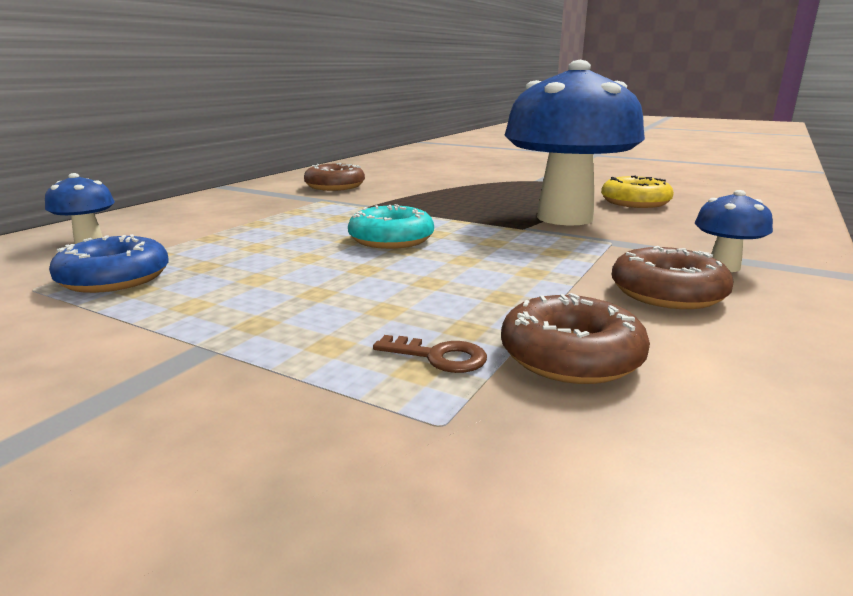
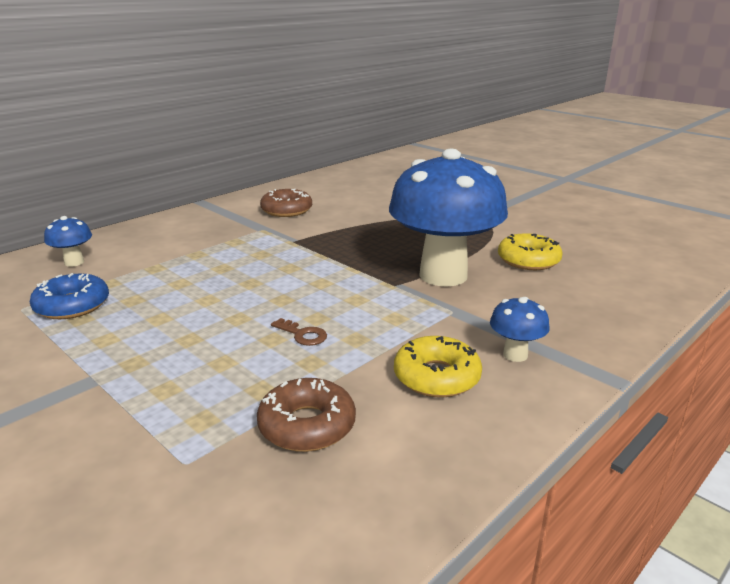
camera: 15 degrees right, 5 degrees up
(391, 239) = (281, 286): turquoise donut -> none
(439, 357) = (223, 411): brown key -> brown key (303, 335)
(667, 293) = (436, 377): brown donut -> yellow donut

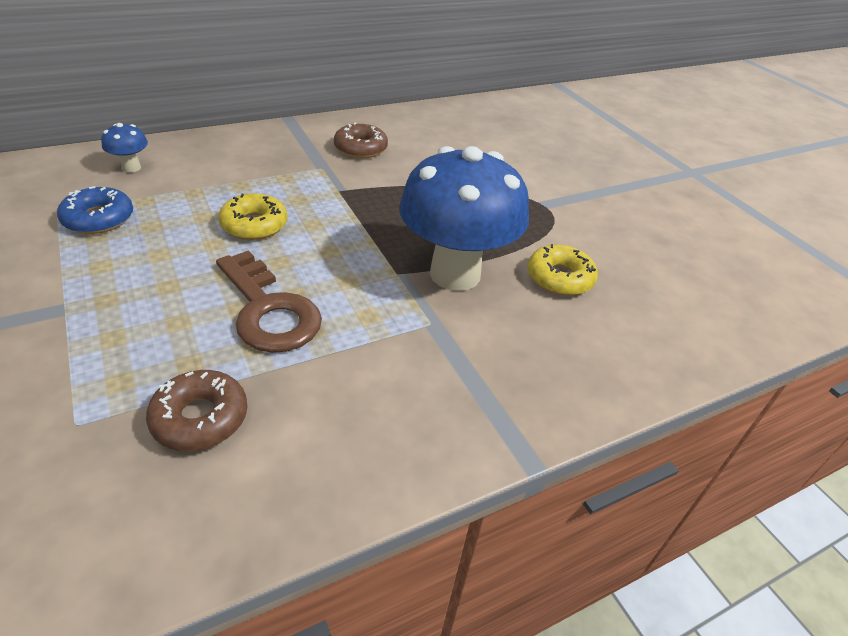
camera: 15 degrees right, 15 degrees up
(303, 335) = (268, 311): brown key -> brown key, size x2.50
(436, 377) = (355, 400): yellow donut -> yellow donut (254, 225)
(515, 355) = (452, 397): blue mushroom -> none

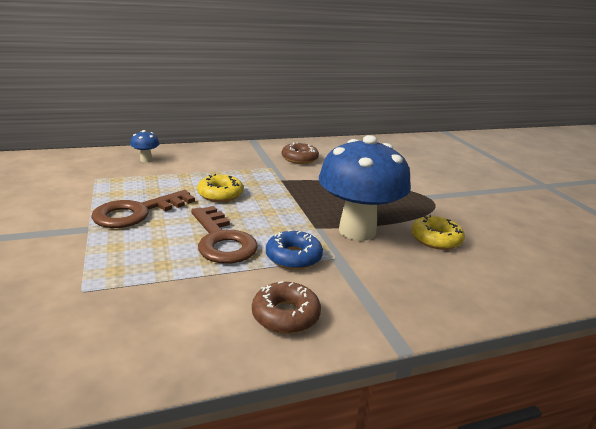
camera: 10 degrees right, 15 degrees down
(99, 219) = (120, 184): blue donut -> blue donut (293, 257)
(134, 271) = (136, 212): none -> brown key
(200, 418) = (164, 295): brown donut -> brown donut (285, 315)

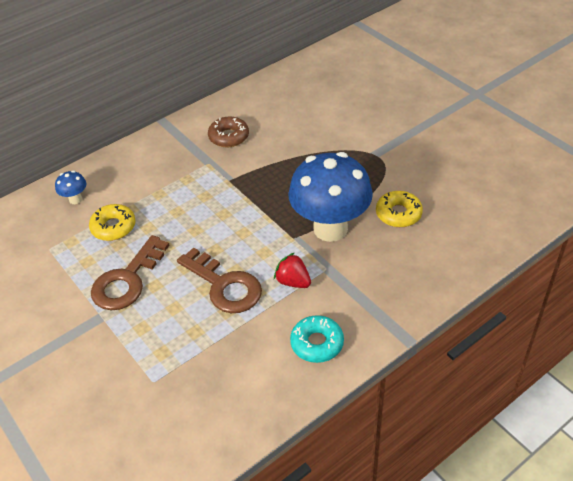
camera: 15 degrees left, 20 degrees up
(220, 194) = (185, 225): yellow donut -> yellow donut (113, 227)
(285, 315) = (317, 343): brown donut -> turquoise donut
(293, 257) = (293, 281): blue donut -> red strawberry

